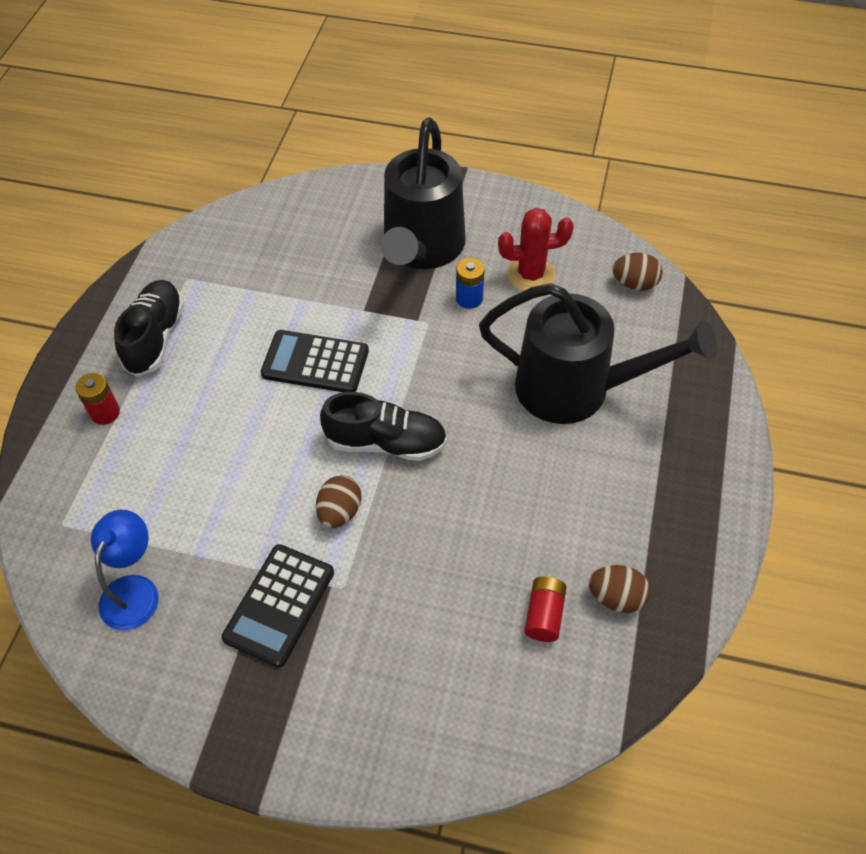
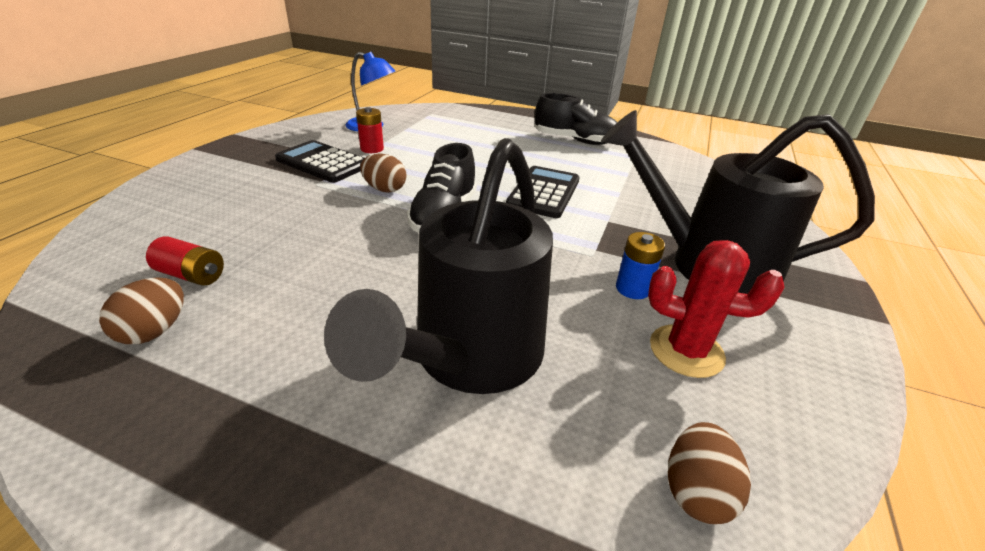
camera: 95 degrees right, 20 degrees down
(105, 413) = (511, 125): red battery -> red battery (372, 149)
(531, 275) = (686, 351): red cactus -> red cactus turned 75 degrees counterclockwise

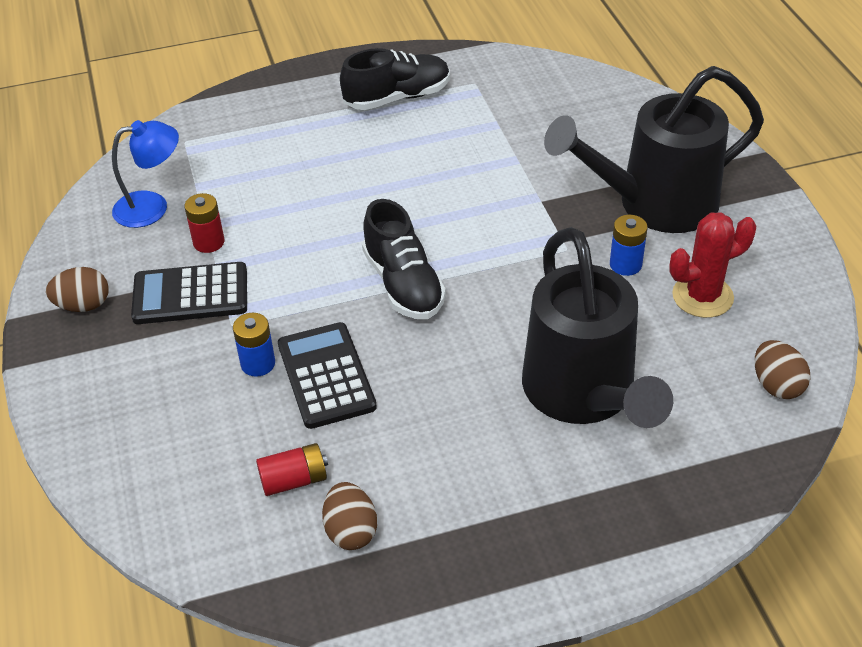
camera: 35 degrees left, 10 degrees up
(294, 206) = (258, 364): none -> blue battery
(384, 189) = (307, 288): brown egg -> brown egg (83, 305)
(544, 192) = (453, 199): black calculator -> black calculator (326, 376)

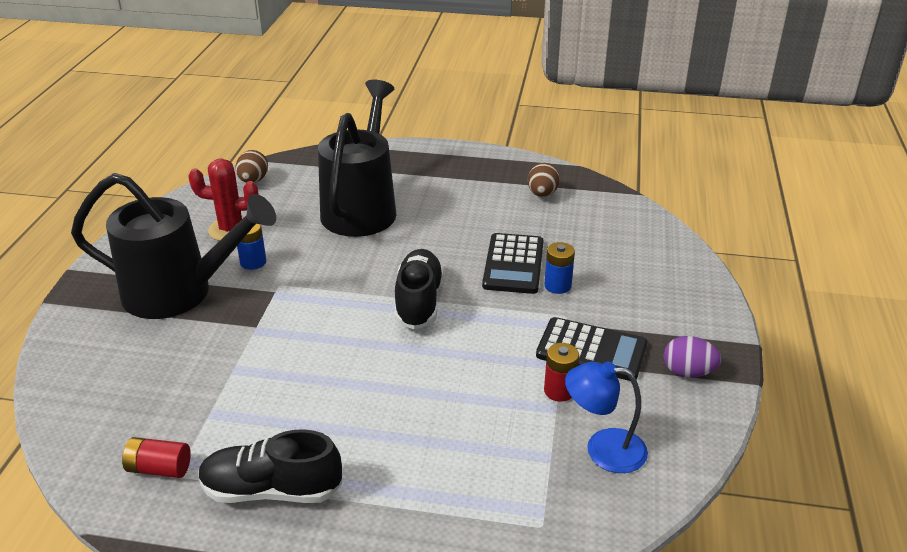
camera: 155 degrees left, 10 degrees down
(83, 305) = (688, 372): brown egg -> purple egg
(294, 480) = (563, 222): red battery -> red battery (159, 468)

